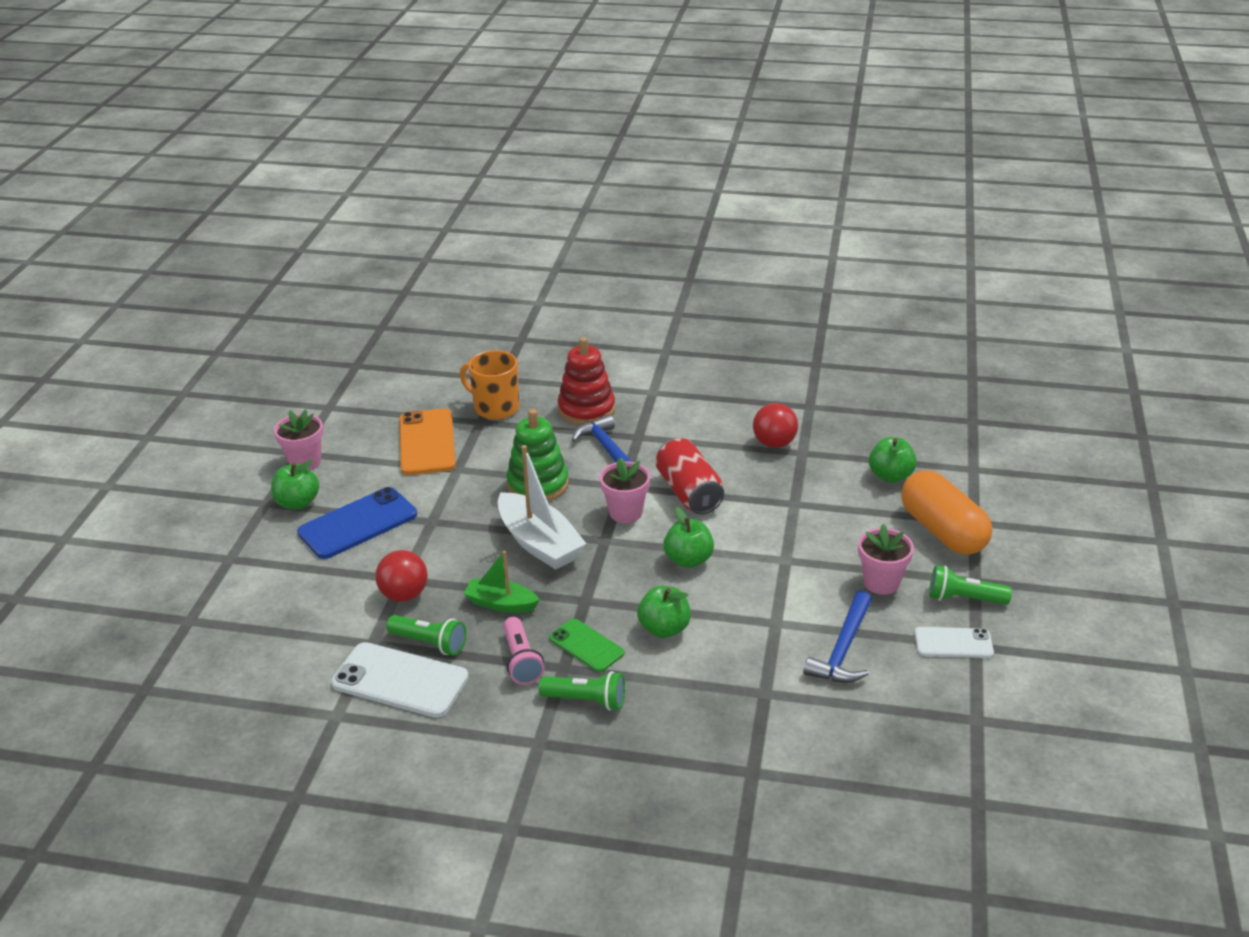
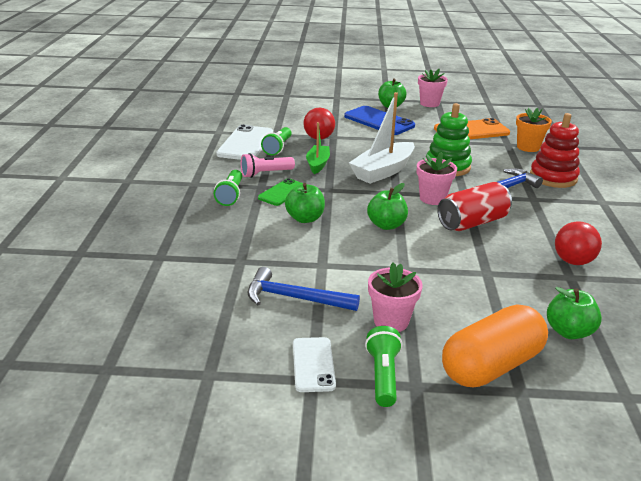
camera: 80 degrees right, 5 degrees down
(495, 407) = (528, 147): orange mug -> orange flower pot

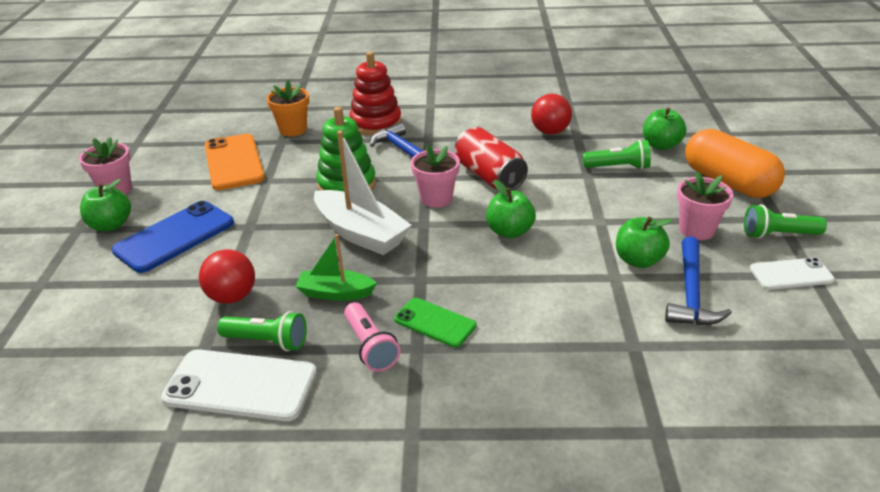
camera: 90 degrees left, 5 degrees up
(230, 195) = (451, 379): green flashlight -> green flashlight (618, 167)
(305, 218) = (508, 296): green apple -> green apple (638, 260)

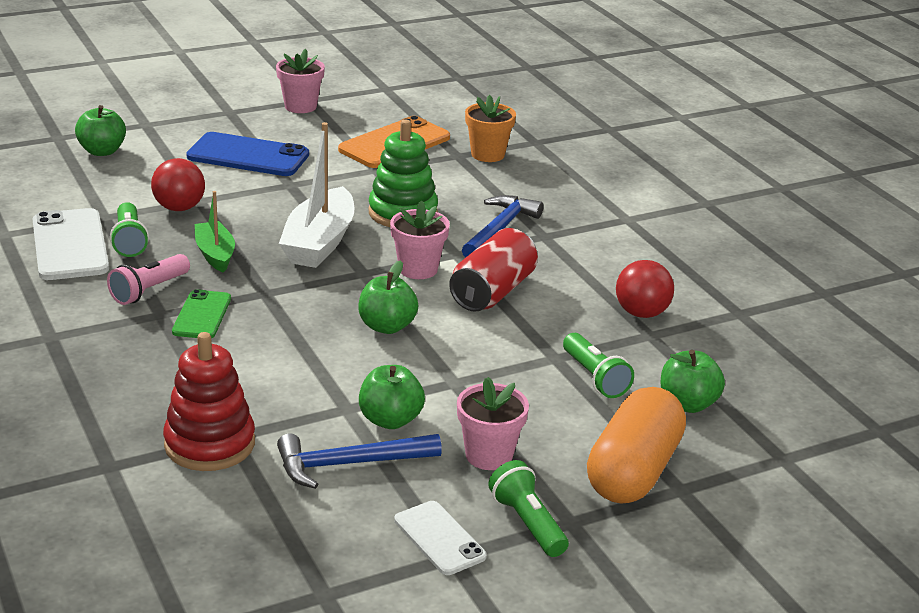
camera: 60 degrees right, 5 degrees down
(111, 225) = (245, 123): green apple -> green apple (102, 151)
(376, 123) = (548, 196): red stacking toy -> red stacking toy (210, 444)

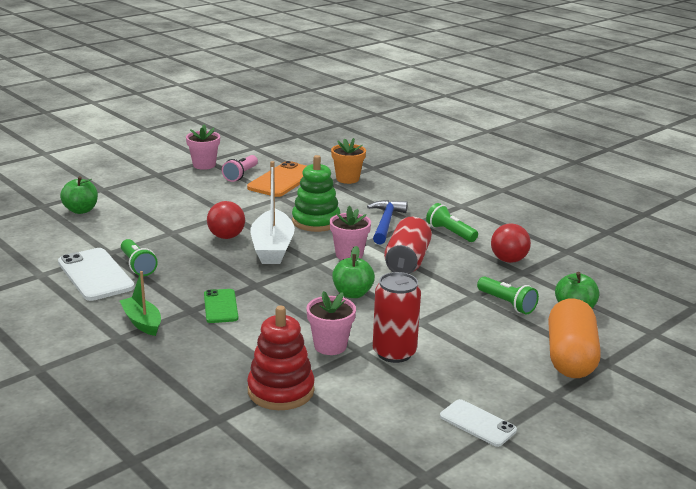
camera: 15 degrees left, 5 degrees down
(149, 290) = (172, 296): pink flashlight -> pink flashlight (241, 175)
(179, 208) = (160, 239): red ball -> red ball (226, 237)
(215, 254) = (205, 265): green boat -> green boat (142, 322)
(248, 156) = (187, 200): blue phone -> none
(349, 464) = (385, 386): blue hammer -> none
(390, 420) = (394, 353): green apple -> red can
(489, 455) = (473, 364): pink flower pot -> pink flower pot (330, 346)
(528, 523) = (527, 402): green flashlight -> green flashlight (450, 233)

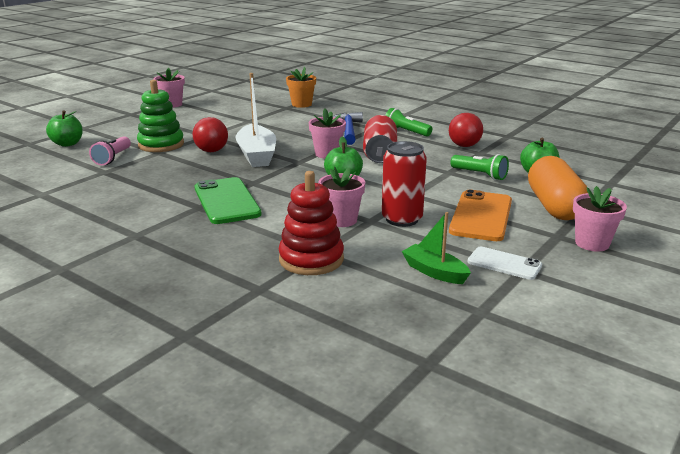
camera: 10 degrees left, 0 degrees up
(95, 275) = (96, 189): white phone -> none
(137, 266) = (135, 179): green flashlight -> none
(142, 322) = (155, 220): green boat -> green boat (434, 272)
(220, 306) = (226, 201): green phone -> green phone, size x1.67
(241, 175) = (207, 109): pink flashlight -> pink flashlight (113, 158)
(282, 180) = (245, 109): orange phone -> orange phone (481, 216)
(316, 221) = (287, 134): green stacking toy -> green stacking toy (161, 144)
(586, 411) = (592, 243): none -> pink flower pot

